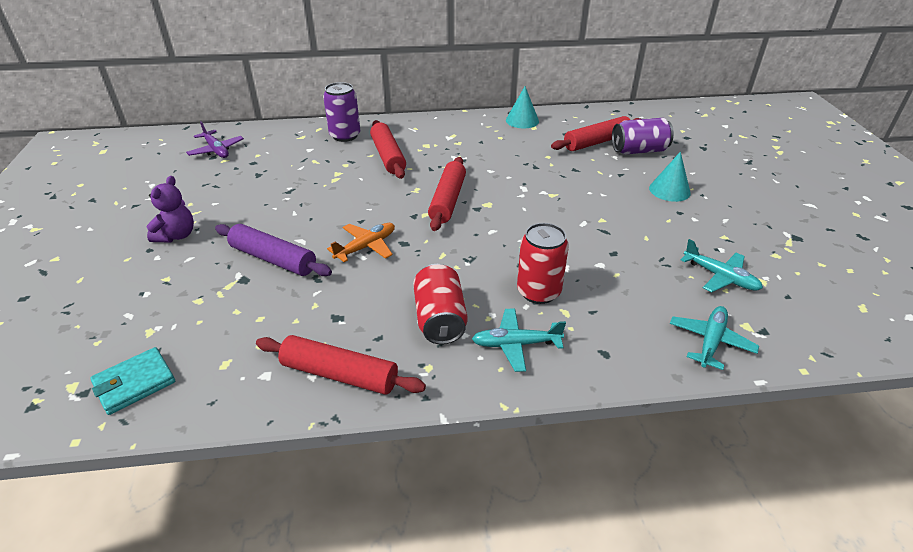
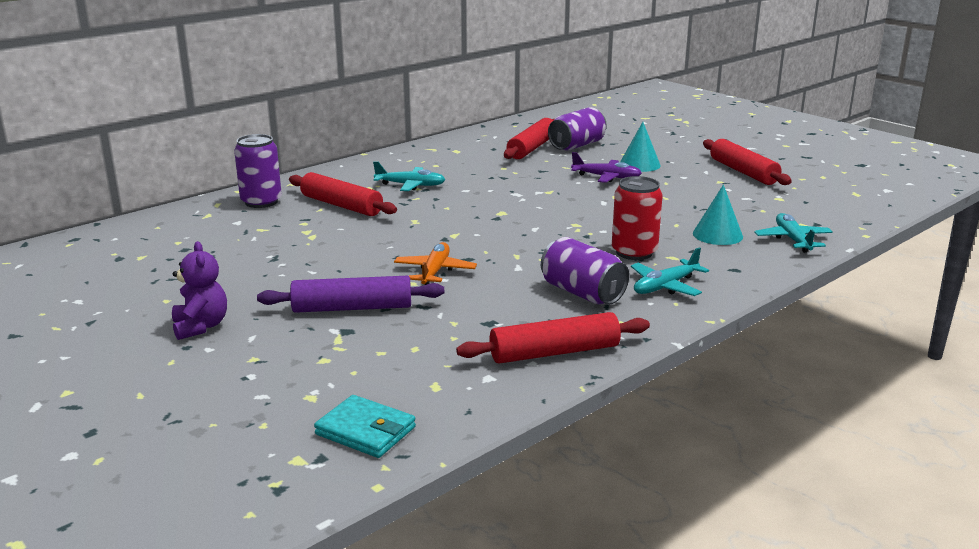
camera: 35 degrees left, 15 degrees down
(135, 383) = (365, 431): turquoise wallet -> turquoise wallet turned 75 degrees counterclockwise
(216, 150) = (113, 251): purple plane -> purple plane (606, 177)
(440, 319) = (582, 293): red can -> purple can
(447, 200) = (459, 220): red rolling pin -> red rolling pin (743, 172)
(522, 120) = (437, 148): turquoise cone -> turquoise cone (717, 235)
(720, 277) = (749, 204): turquoise plane -> turquoise plane (410, 185)

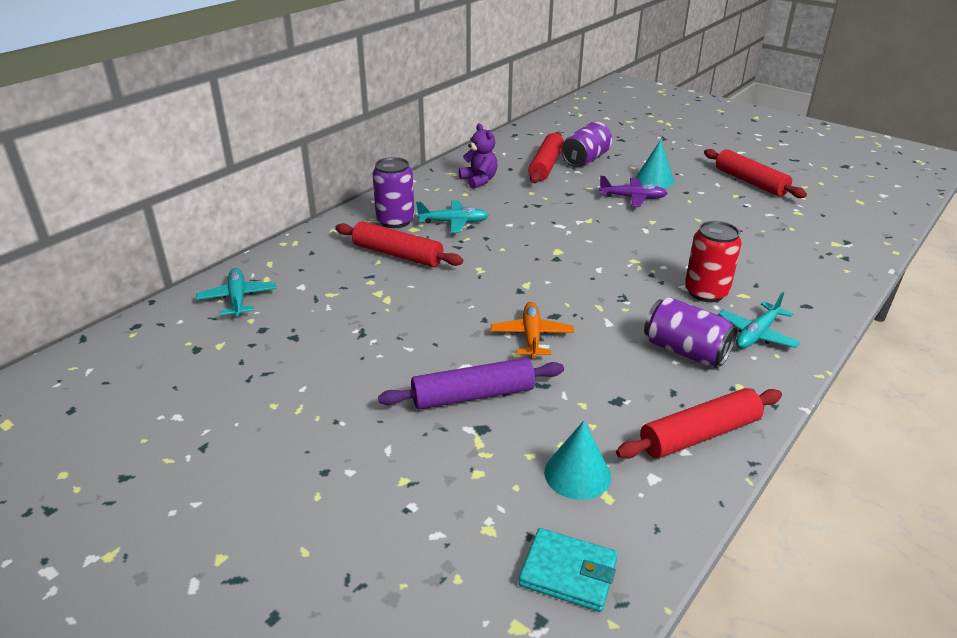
camera: 10 degrees left, 10 degrees up
(200, 327) = (327, 440): purple teddy bear -> purple teddy bear (479, 180)
(261, 202) = (314, 256): purple can -> purple can (395, 221)
(717, 235) = (769, 263): turquoise cone -> turquoise cone (577, 474)
(793, 240) = (837, 263): turquoise plane -> turquoise plane (238, 298)

